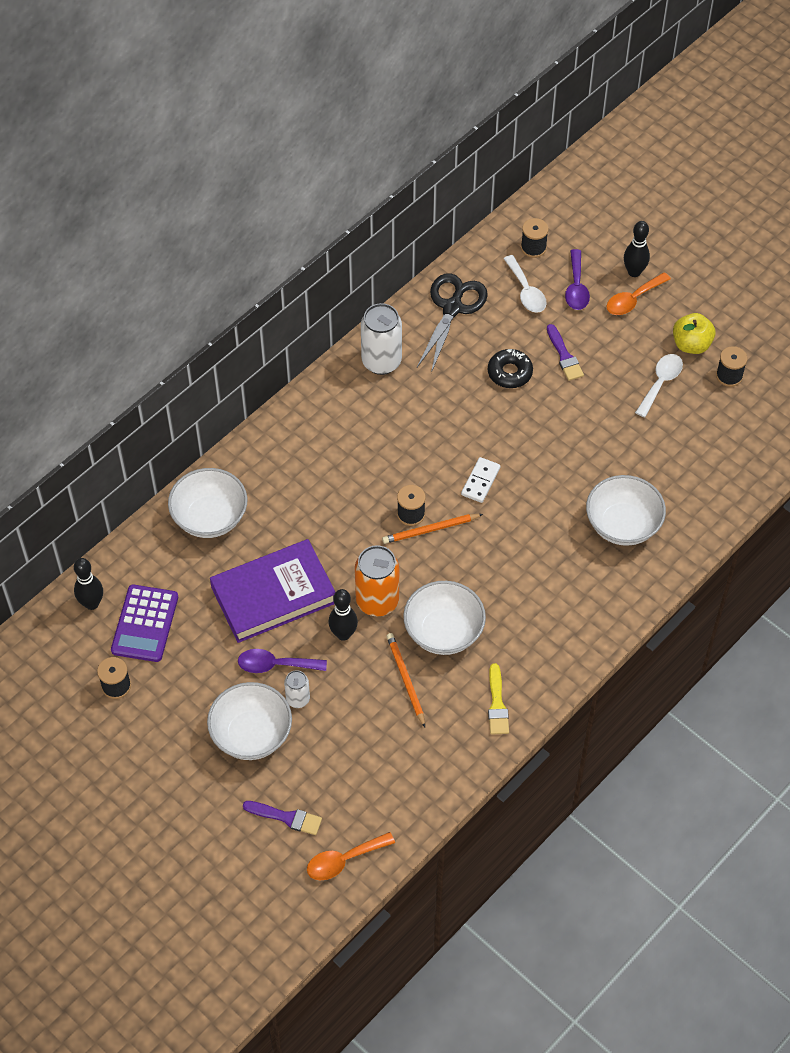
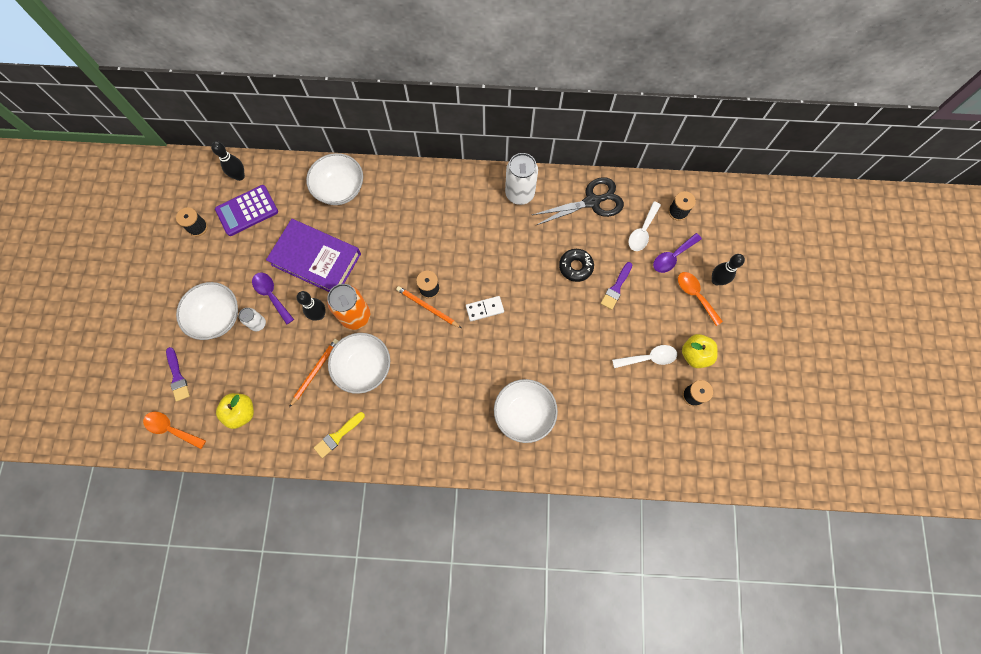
camera: 50 degrees right, 15 degrees up
(387, 779) = (241, 412): none -> yellow apple
(633, 299) = (695, 295): orange spoon -> orange spoon turned 45 degrees clockwise

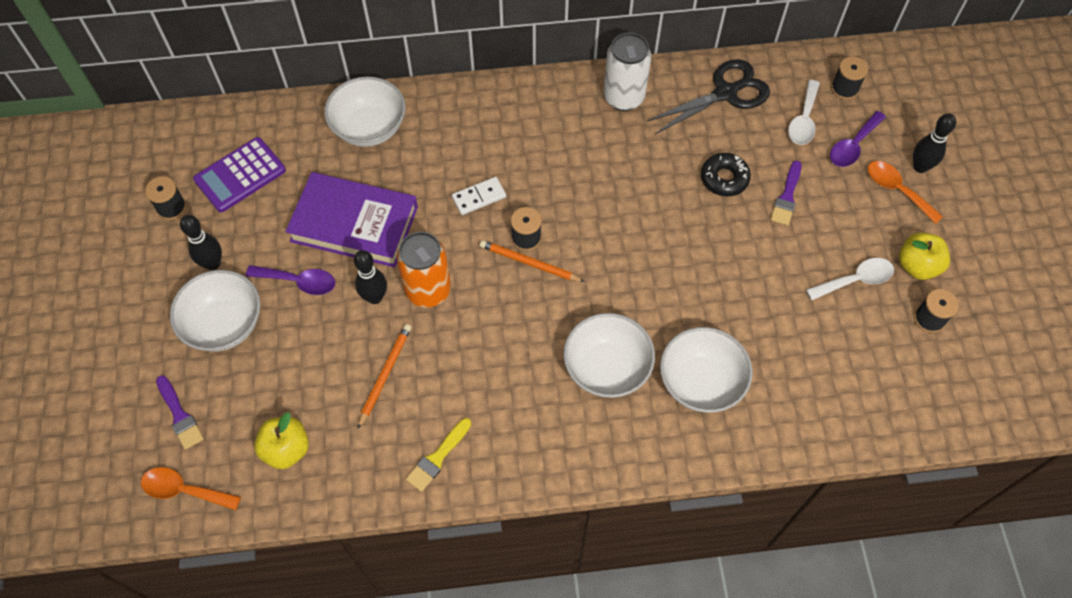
camera: 10 degrees left, 10 degrees down
(240, 176) = (220, 131): black bowling pin -> black bowling pin (213, 263)
(258, 324) = (287, 323): white can -> none
(271, 295) = (299, 281): purple spoon -> purple spoon turned 150 degrees clockwise
(364, 368) = (455, 358): white bowl -> white bowl (607, 368)
(484, 309) = (611, 252): white domino -> white domino (479, 197)

